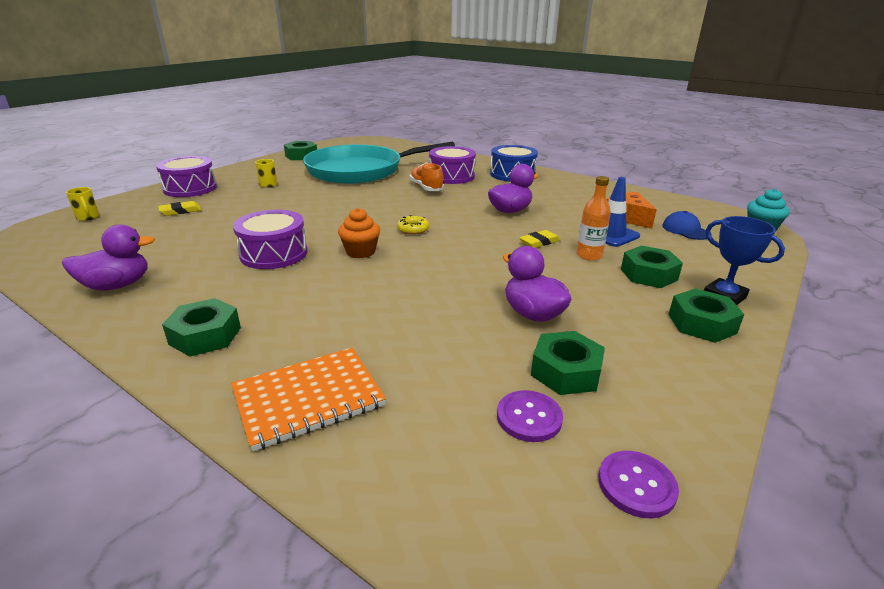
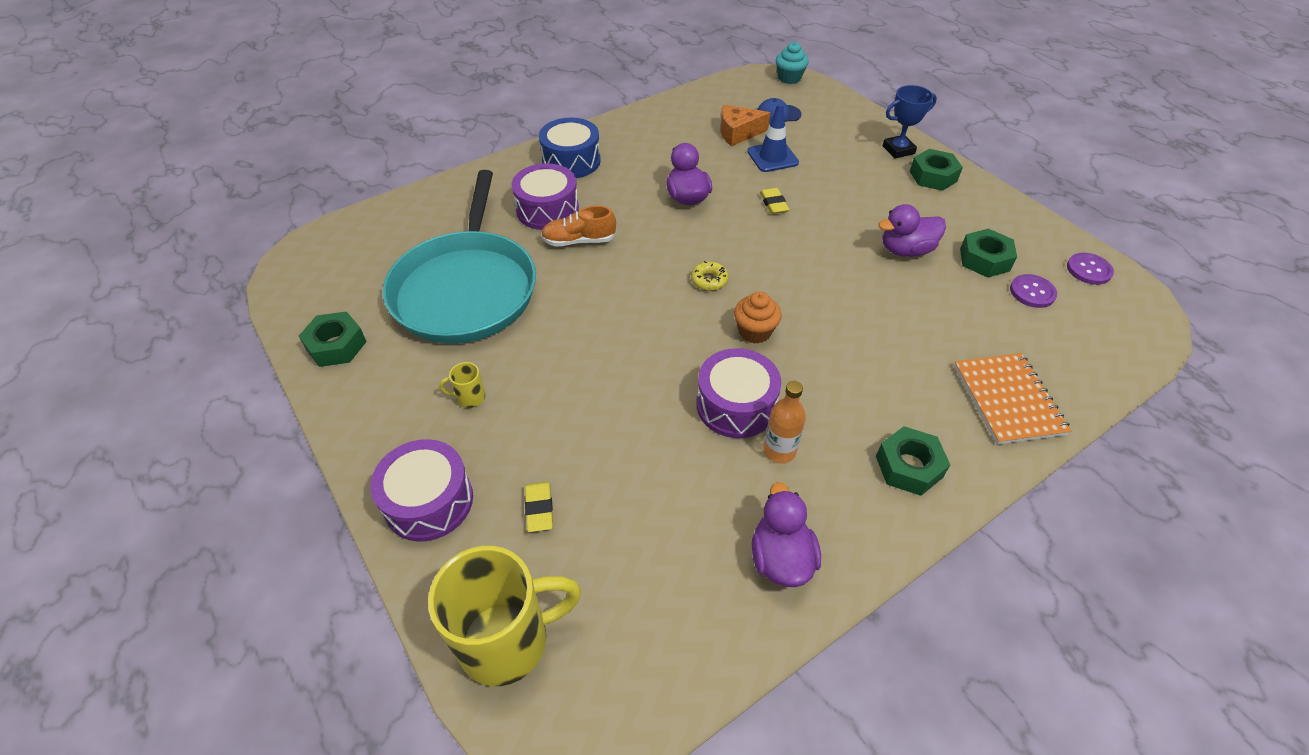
camera: 70 degrees left, 20 degrees up
(88, 217) = (507, 641): yellow mug -> yellow mug, size x2.50
(589, 255) = (811, 185): orange bottle -> orange bottle (779, 450)
(648, 274) = (855, 168): green nut -> none

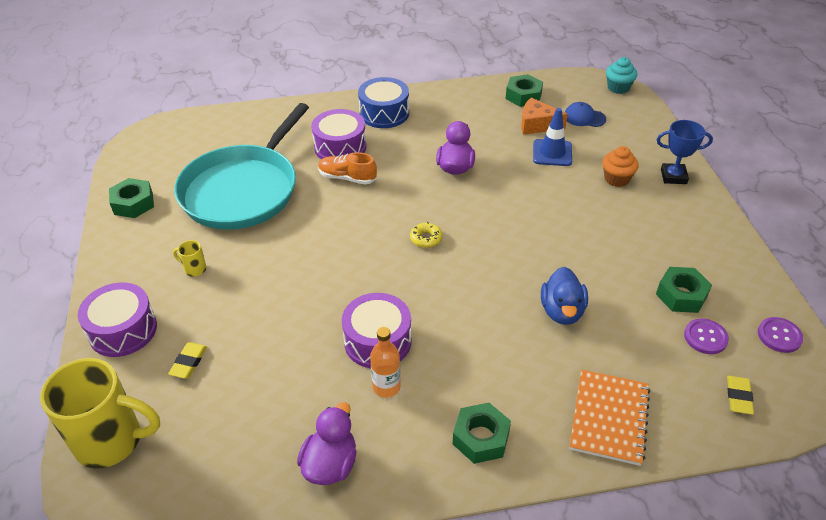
camera: 25 degrees right, 5 degrees down
(754, 331) = (433, 290): orange cupcake -> orange cupcake (616, 179)
(773, 204) = (524, 192): yellow eraser -> yellow eraser (738, 397)
(892, 311) = (562, 311): none -> blue duck
(906, 250) = (613, 265): purple duck -> none
(933, 176) = (689, 209): green nut -> green nut (523, 96)

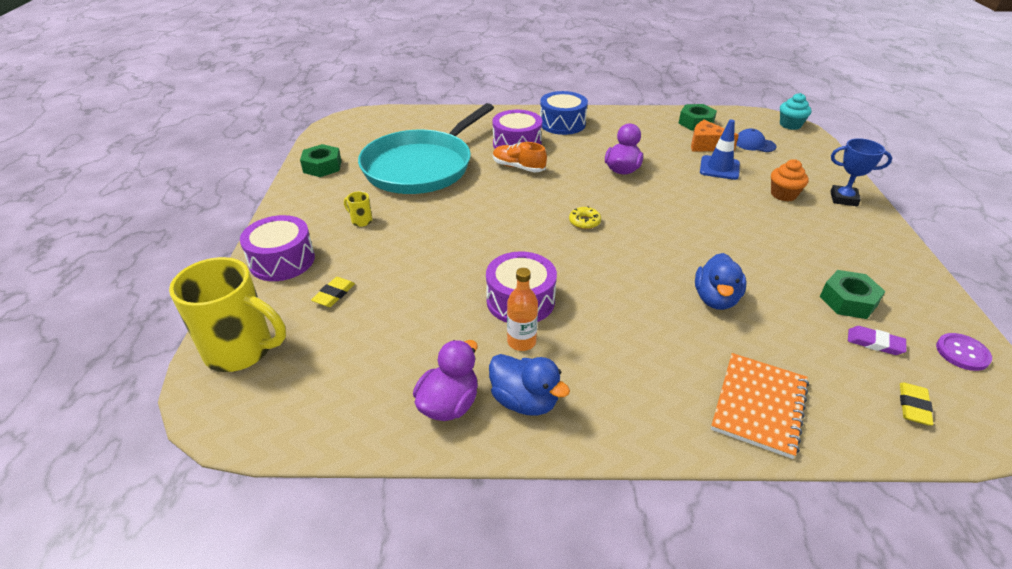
camera: 10 degrees right, 5 degrees down
(400, 449) = (524, 401): none -> blue duck
(481, 438) = (613, 403): green nut -> none
(705, 337) = (874, 343): purple button -> purple eraser

